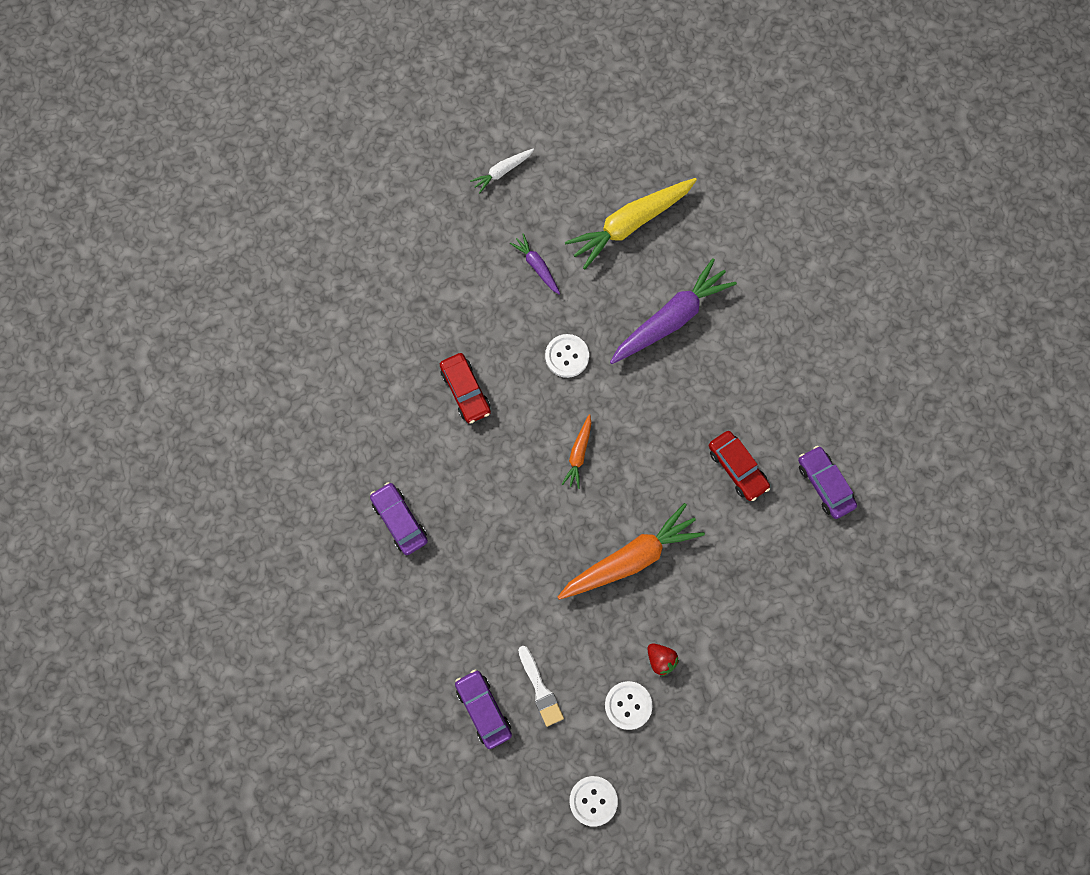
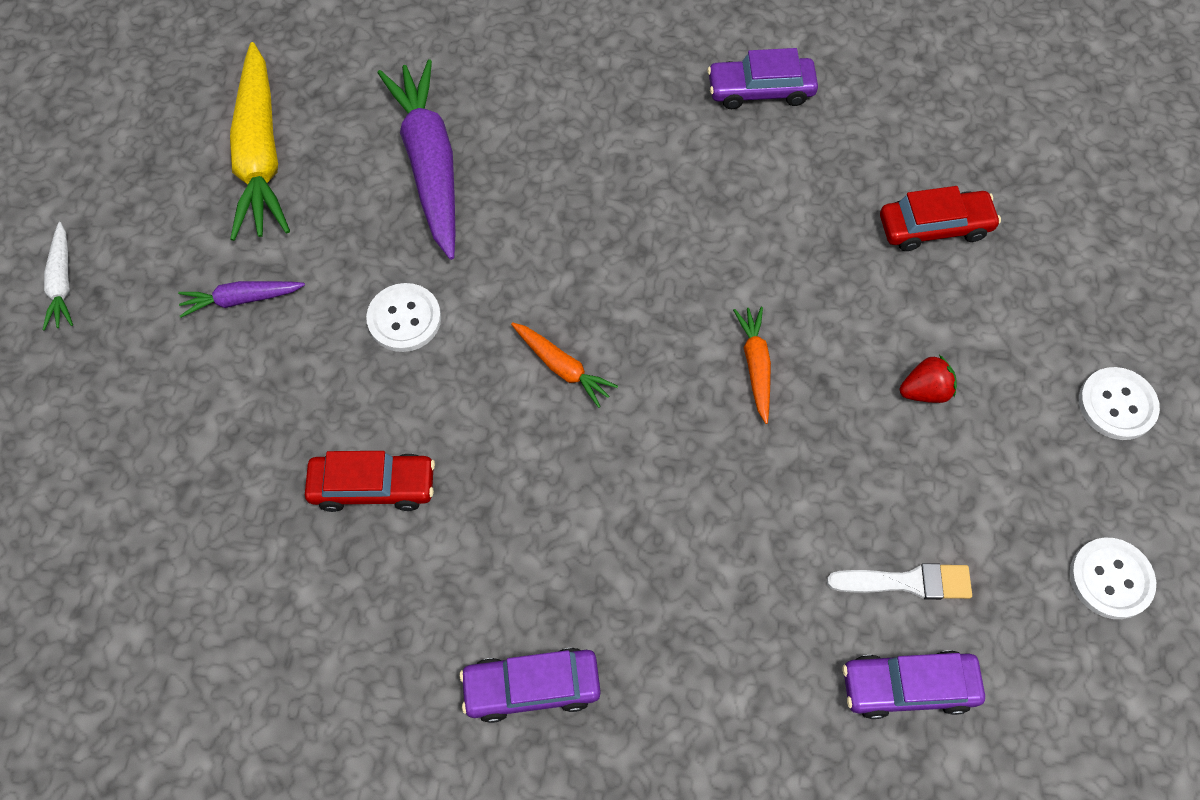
camera: 65 degrees left, 10 degrees down
(628, 705) = (978, 465): white button -> white button (1117, 405)
(630, 558) = (755, 366): orange carrot -> orange carrot, size x0.49
(737, 468) = (687, 178): red car -> red car (934, 227)

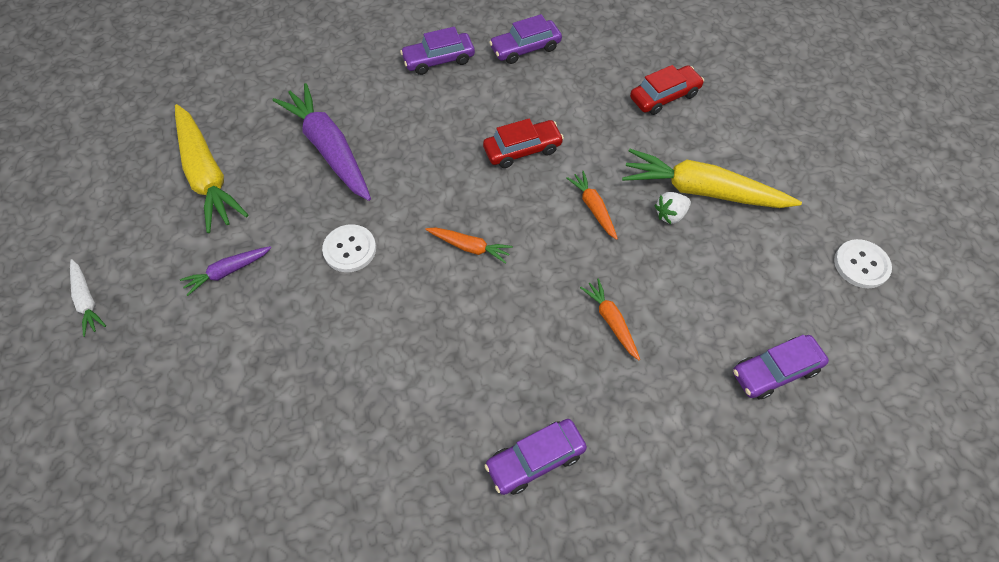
camera: 20 degrees left, 5 degrees down
(373, 486) = (371, 364): red car -> red car (522, 150)
(629, 73) = (438, 60): none -> purple car
(710, 537) = (611, 321): none -> orange carrot
(861, 411) = (670, 215): none -> white strawberry
(907, 582) = (745, 307): white brush -> none
(924, 390) = (702, 191): red strawberry -> yellow carrot
(1117, 405) = (816, 164): white button -> none

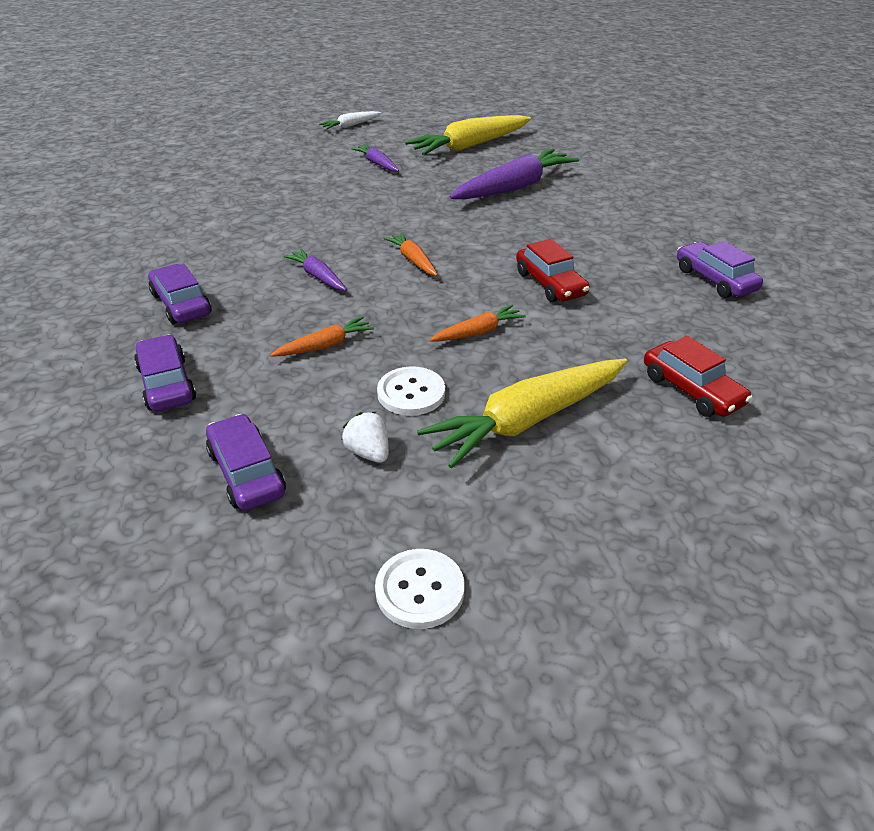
camera: 85 degrees right, 20 degrees down
(350, 249) = (403, 206): white button -> white button (411, 393)
(438, 60) = (661, 229): purple car -> purple car (167, 384)
(469, 247) = (413, 260): orange carrot -> orange carrot turned 135 degrees clockwise
(491, 330) = (318, 276): none -> purple carrot
(670, 215) = (480, 391): white strawberry -> white strawberry (368, 452)
(702, 191) = (527, 420): yellow carrot -> yellow carrot turned 135 degrees counterclockwise

